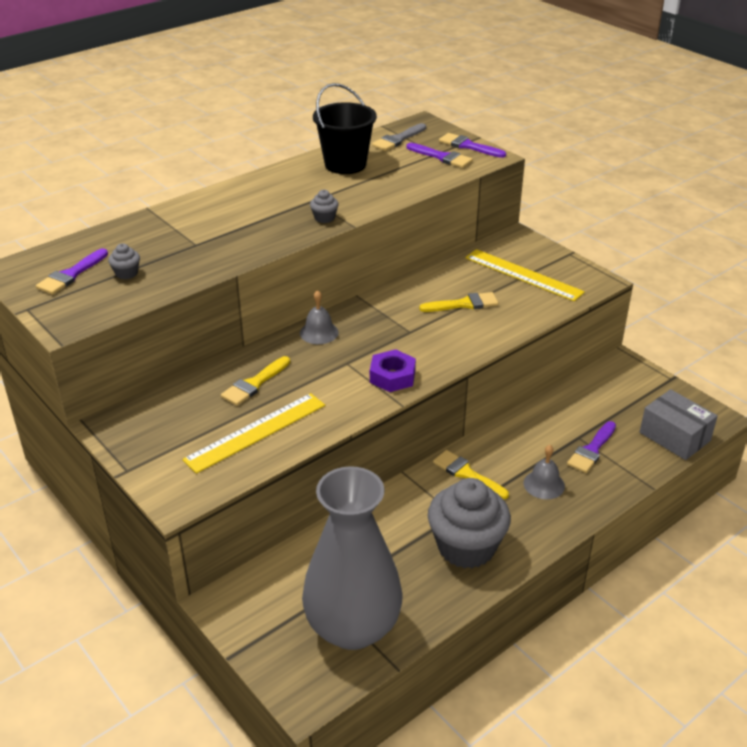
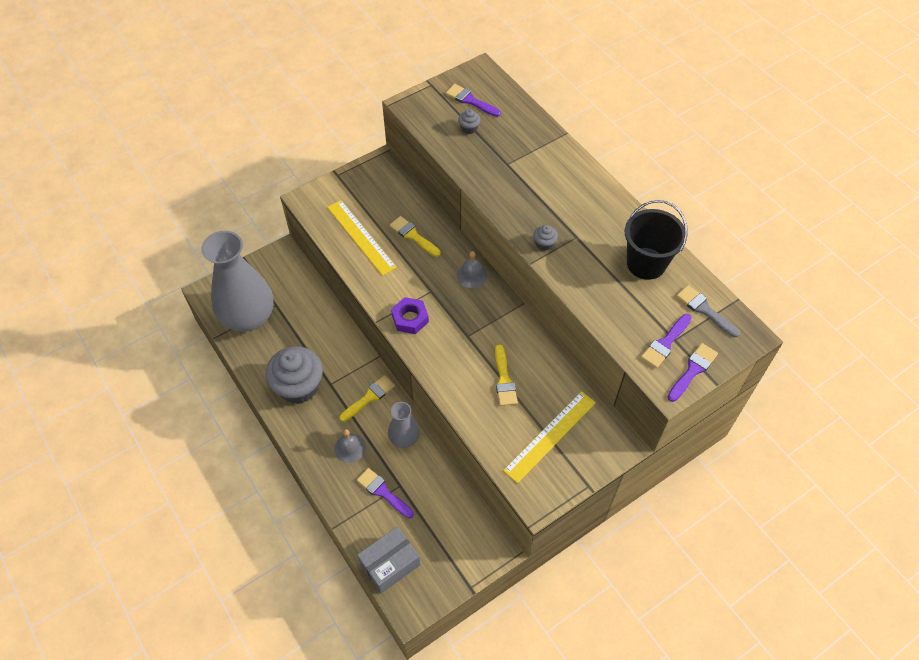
camera: 95 degrees right, 20 degrees up
(516, 438) = (404, 438): none -> grey vase

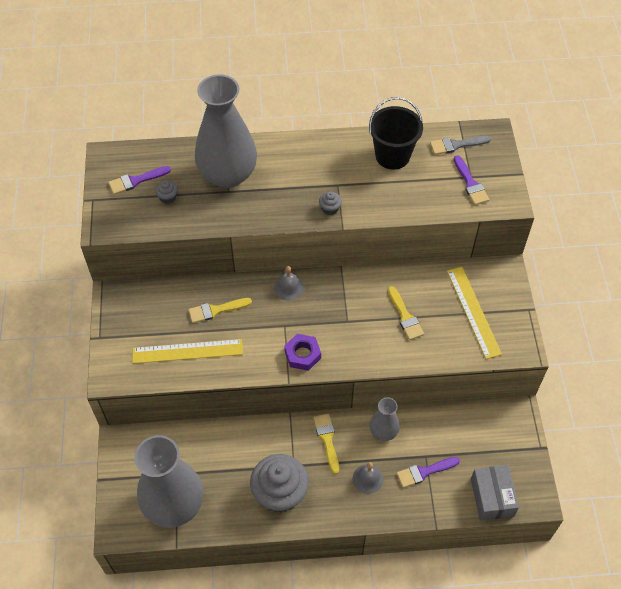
camera: 60 degrees left, 0 degrees up
(504, 380) = (405, 316): yellow brush -> yellow brush turned 45 degrees clockwise
(524, 155) = (228, 174): none -> grey vase
(693, 370) = (503, 180): purple brush -> none

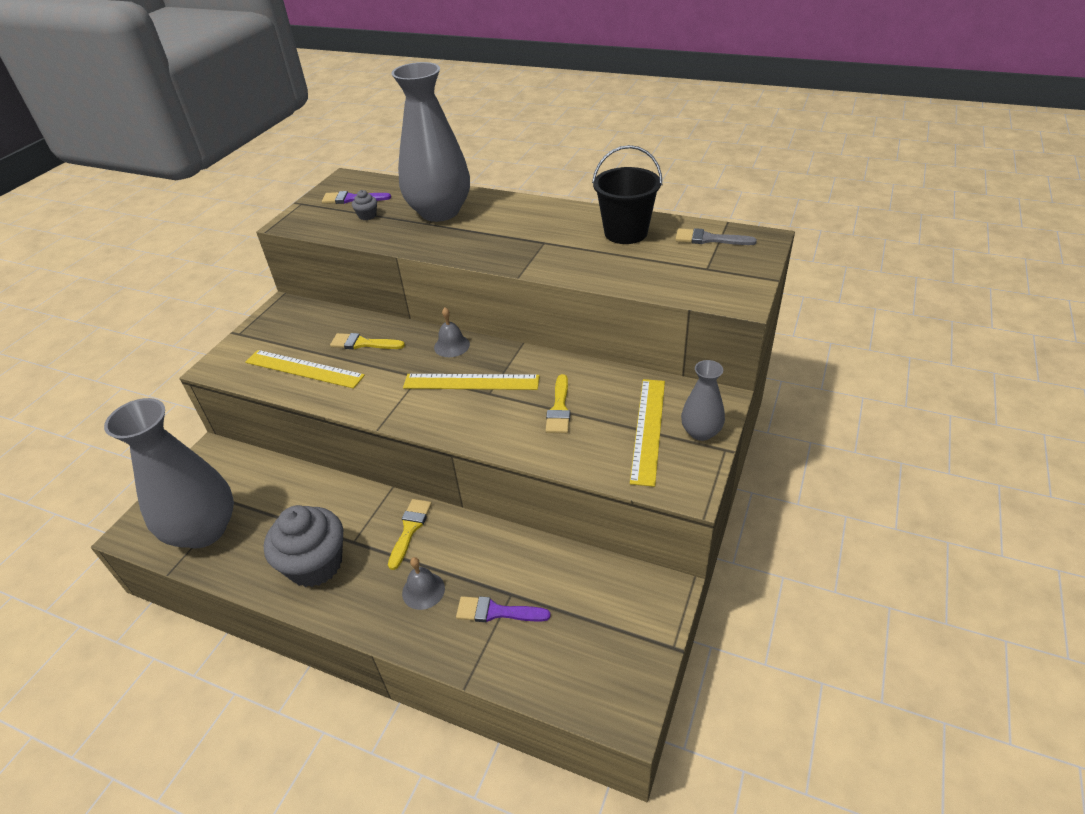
camera: 30 degrees right, 15 degrees down
(302, 354) = (414, 408): purple nut -> none
(327, 316) = (471, 382): none -> yellow ruler
(330, 209) = (518, 258): grey cupcake -> none
(383, 431) = (480, 546): grey vase -> grey vase (701, 432)
(470, 183) = (702, 274): purple brush -> none
(492, 497) = (564, 682): grey box -> none

